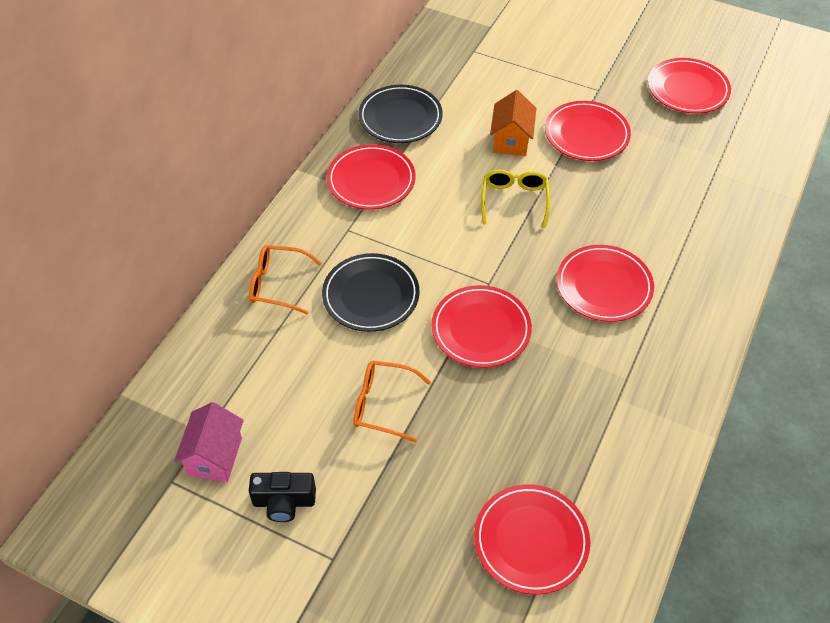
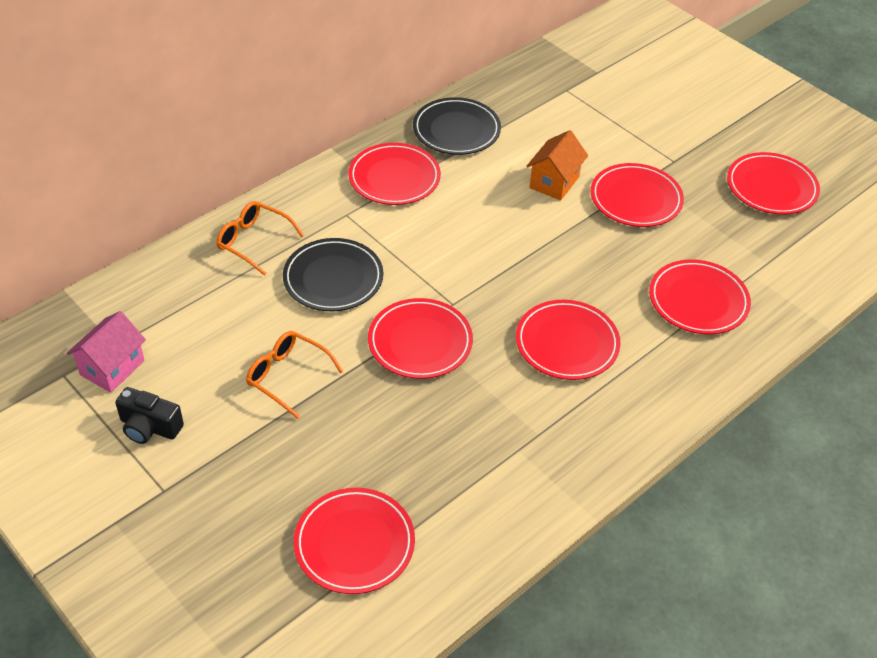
camera: 20 degrees right, 5 degrees down
(514, 200) = (524, 237): yellow glasses -> none
(686, 210) = (698, 301): none -> red plate

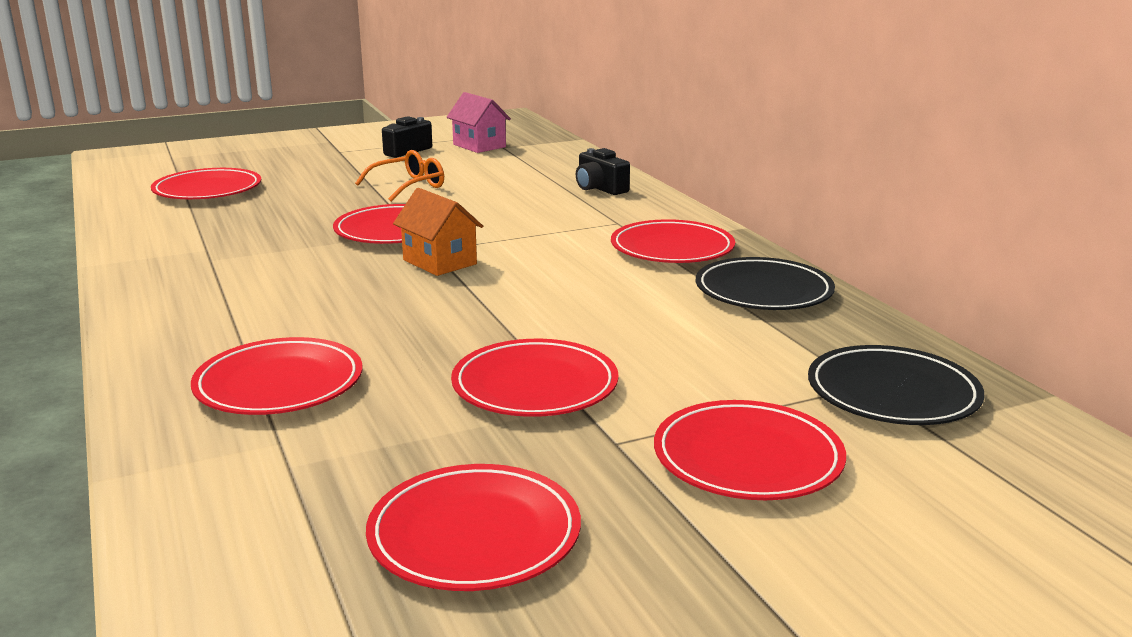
camera: 110 degrees right, 25 degrees down
(253, 241) = (599, 188): orange glasses -> black camera
(333, 278) = (519, 209): black plate -> black plate (892, 393)
(554, 182) = (612, 334): orange house -> orange house (439, 262)
(567, 343) = (309, 291): red plate -> red plate (747, 458)

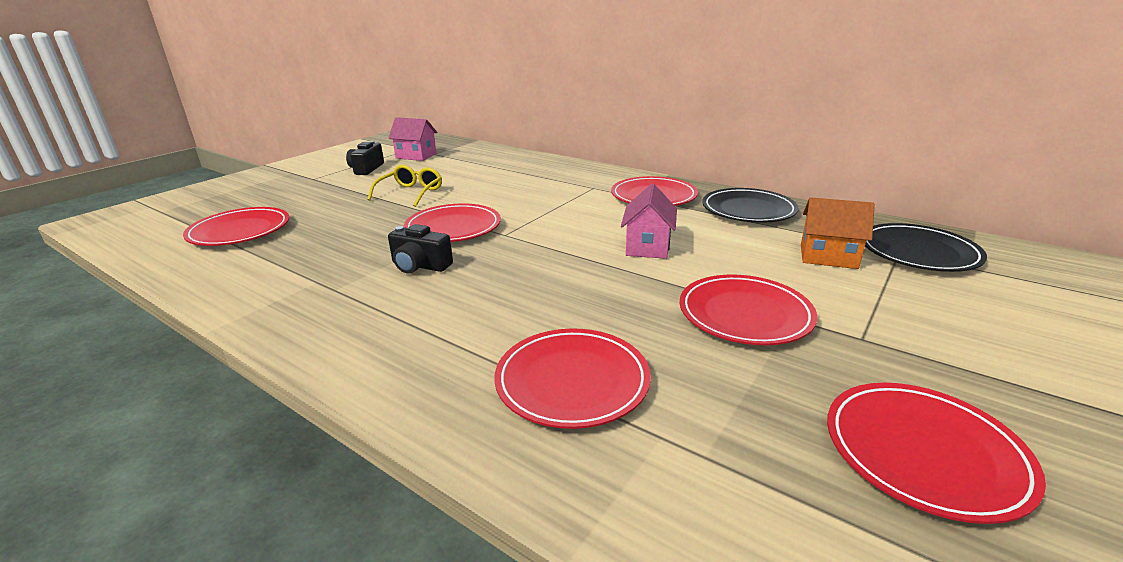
camera: 30 degrees left, 5 degrees up
(409, 186) = (411, 193): orange glasses -> yellow glasses
(439, 262) = (526, 242): orange house -> orange house (828, 257)
(559, 298) = (648, 247): none -> pink house
(599, 188) = (544, 168): black camera -> black camera (420, 266)
(747, 458) = (940, 320): red plate -> none

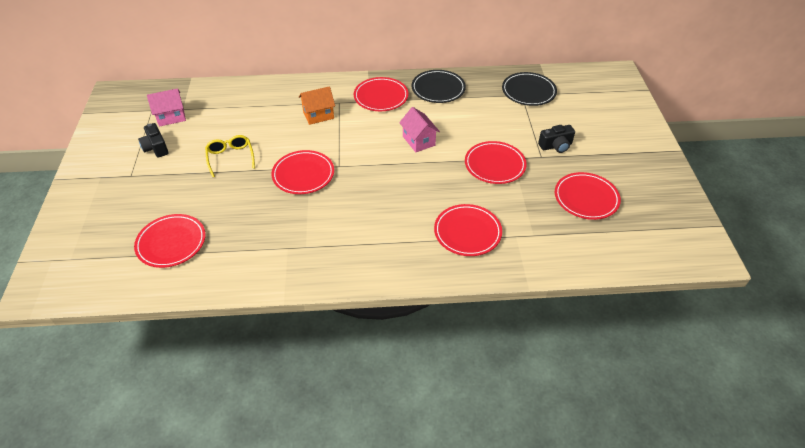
camera: 40 degrees left, 20 degrees up
(420, 266) = (325, 210): black camera -> black camera (556, 146)
(828, 257) = (498, 111): orange house -> orange house (318, 115)

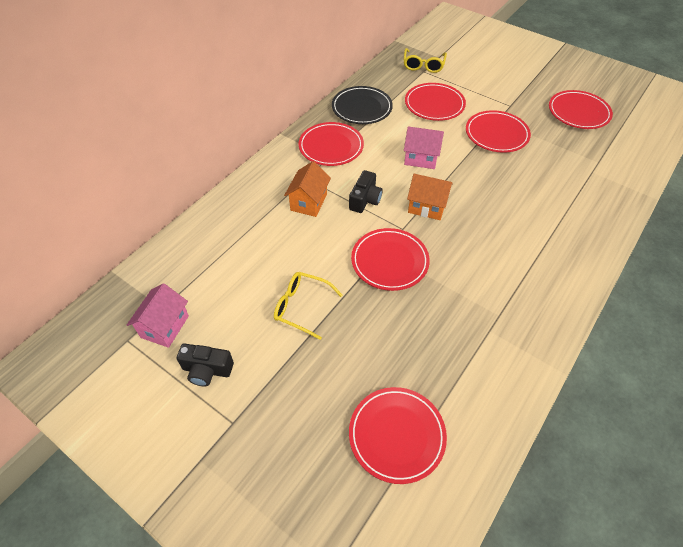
camera: 50 degrees left, 5 degrees up
(372, 167) = (427, 207): none -> orange house
(467, 232) = (566, 196): red plate -> red plate (434, 104)
(528, 91) = (423, 65): black plate -> yellow glasses
(556, 146) = (505, 91): black camera -> black camera (365, 200)

